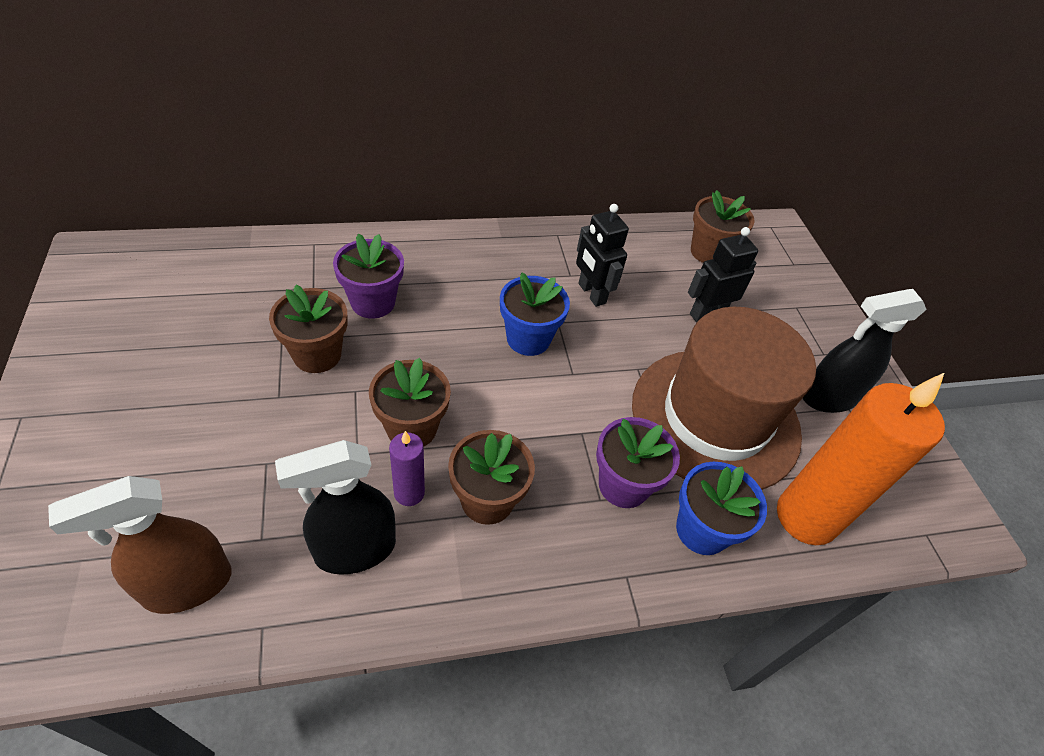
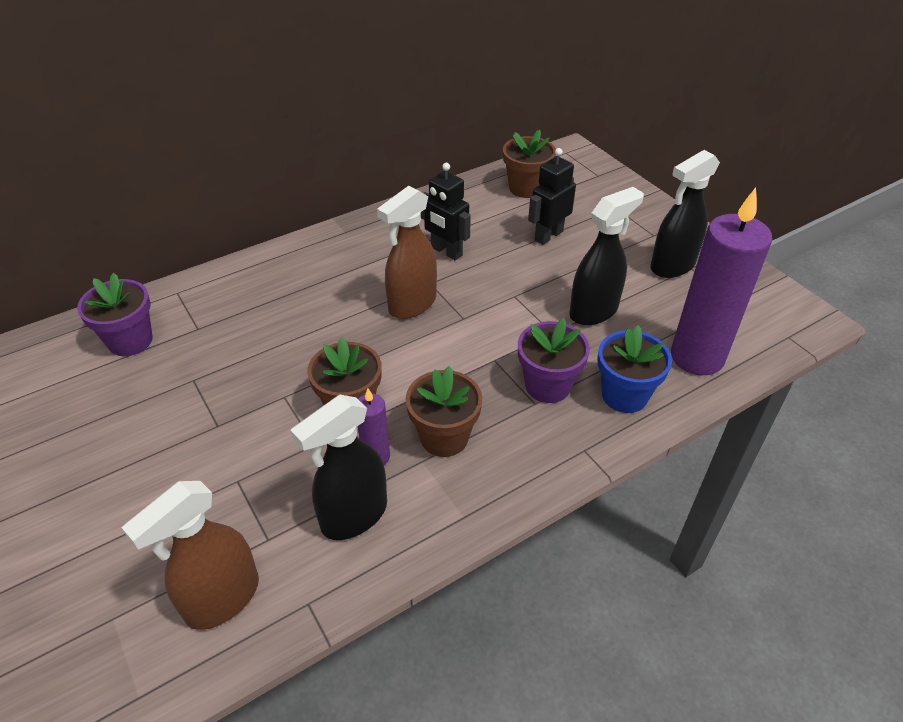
camera: 15 degrees left, 5 degrees down
(317, 355) = (233, 380): brown flower pot -> none
(373, 302) = (259, 322): purple flower pot -> purple flower pot (130, 341)
(528, 339) = (412, 304): blue flower pot -> brown spray bottle
(715, 418) = (594, 311): brown hat -> black spray bottle
(806, 517) = (697, 357): orange candle -> purple candle

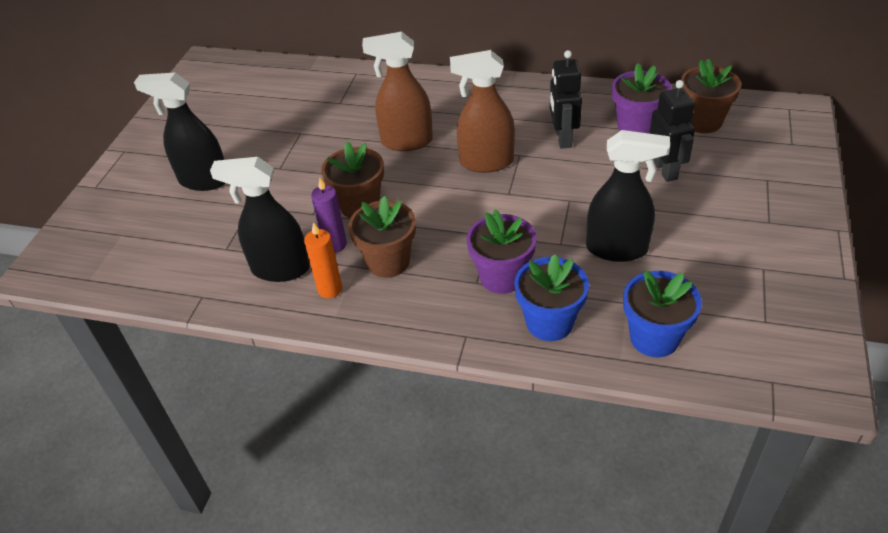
camera: 50 degrees right, 0 degrees up
(130, 341) = (297, 90): purple flower pot -> purple flower pot (636, 126)
(222, 599) = (171, 262): brown spray bottle -> brown spray bottle (406, 142)
(426, 498) = (330, 289): none -> orange candle
(548, 236) = (665, 170): black robot -> black robot turned 75 degrees clockwise
(672, 266) = (746, 256): black spray bottle -> black spray bottle (203, 180)
(697, 357) = (654, 338): purple candle -> blue flower pot

